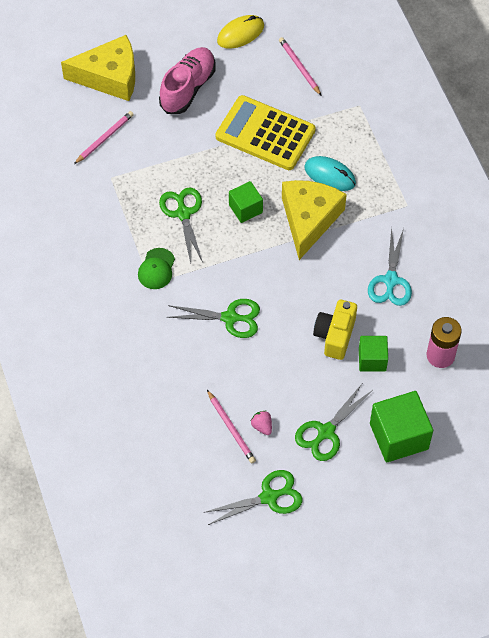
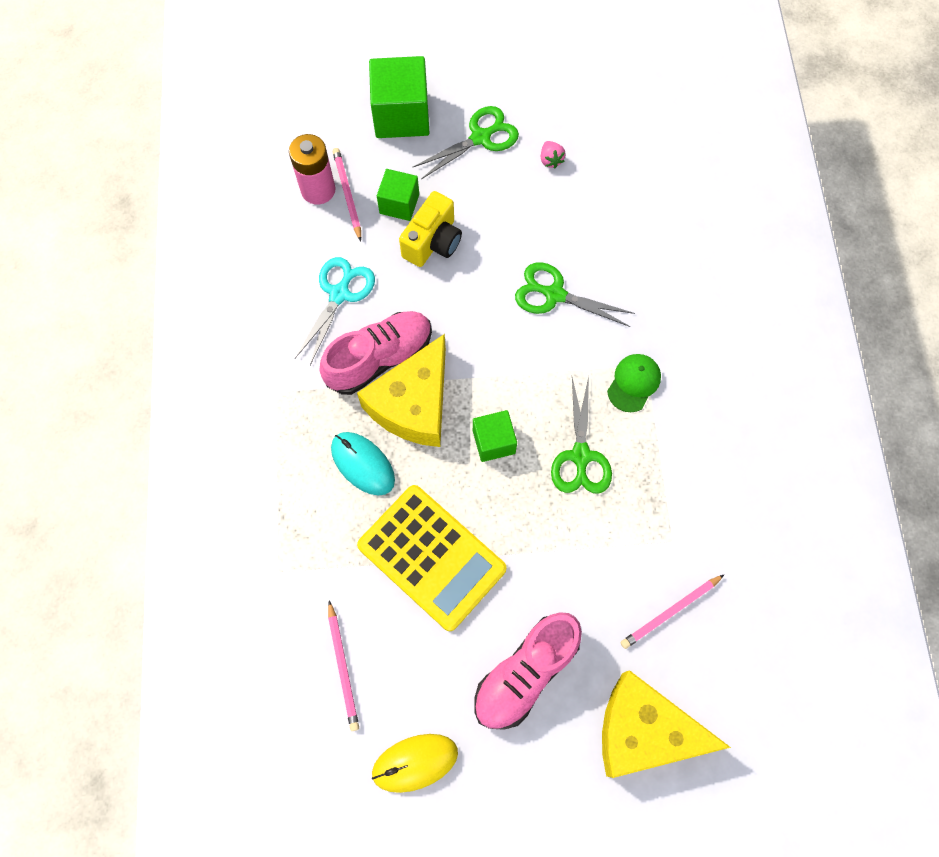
camera: 165 degrees left, 10 degrees up
(231, 428) = (586, 166): pink pencil -> pink pencil (347, 194)
(269, 497) = (564, 87): green scissors -> none
(344, 243) = (380, 358): none -> pink shoe

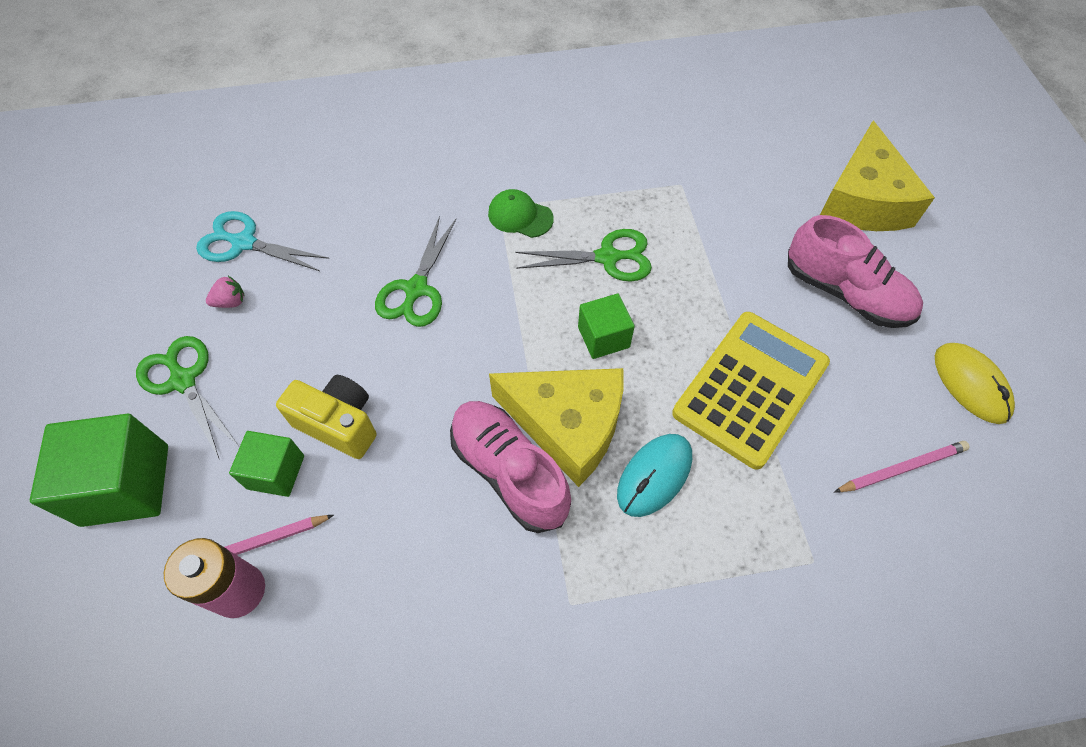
camera: 95 degrees left, 10 degrees down
(339, 294) = (415, 536): turquoise scissors -> turquoise scissors (244, 243)
(670, 612) = (750, 184): pink pencil -> none

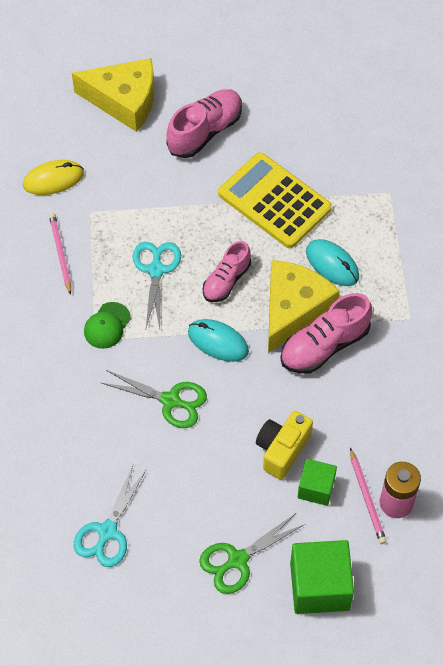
camera: 85 degrees left, 0 degrees up
(231, 302) = (167, 535): pink strawberry -> none
(505, 334) = (218, 342): none -> turquoise mouse
(603, 337) = (226, 280): green cube -> pink shoe
(607, 257) = (156, 270): green scissors -> turquoise scissors
(901, 468) = (335, 135): pink pencil -> pink pencil (60, 254)
(970, 384) = (281, 84): yellow mouse -> yellow mouse (53, 179)

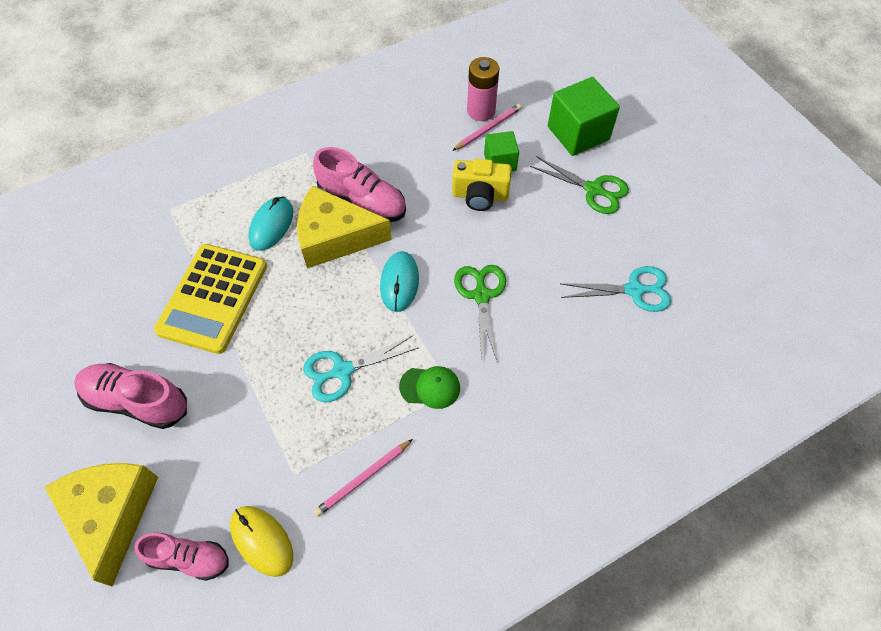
camera: 115 degrees left, 0 degrees up
(226, 280) = (327, 303): pink shoe -> pink shoe (189, 558)

